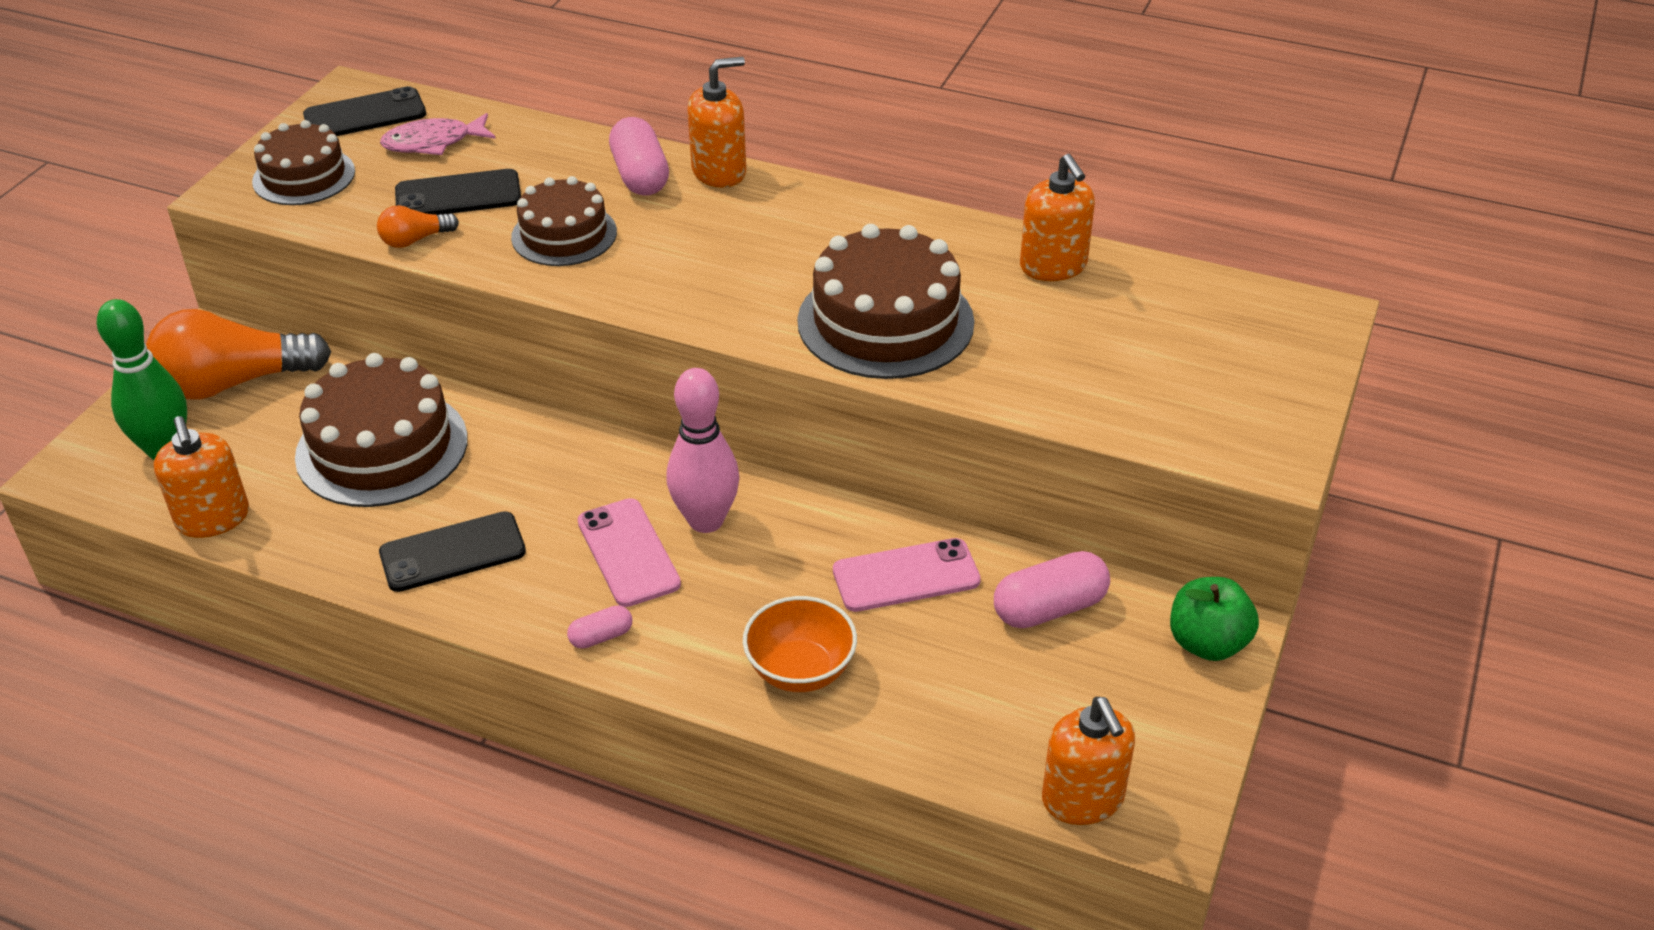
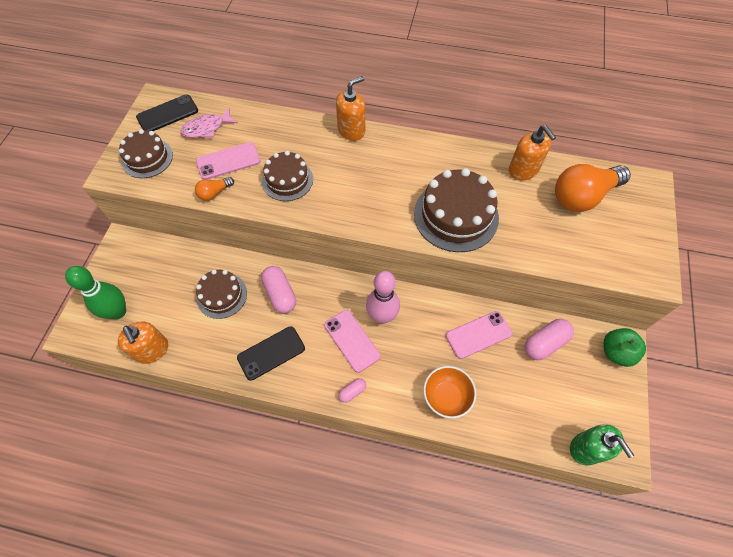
camera: 10 degrees left, 20 degrees up
(234, 383) = (140, 266): orange light bulb -> orange light bulb (583, 196)
(382, 447) = (221, 295): brown cake -> brown cake, size x0.63
(458, 195) = (228, 161): black phone -> pink phone
(640, 176) = (314, 137): pink capsule -> pink capsule (280, 294)
(1083, 798) = (586, 449): orange soap dispenser -> green soap dispenser

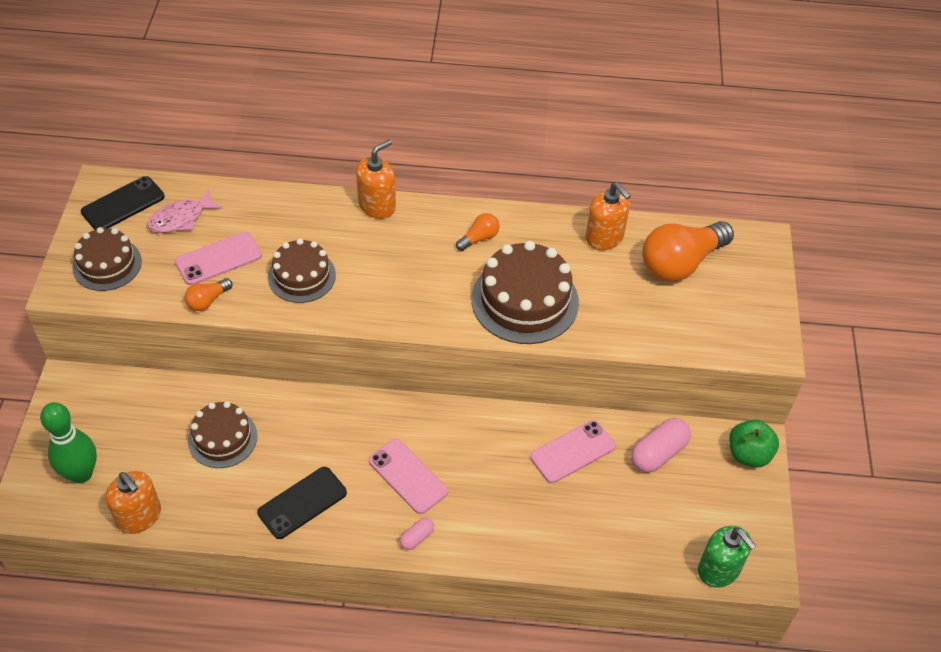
camera: 10 degrees left, 10 degrees down
(280, 294) = (303, 429): pink capsule -> none
(382, 316) = (444, 442): pink bowling pin -> none
(425, 162) = (479, 238): none -> orange light bulb
(446, 397) = (539, 530): orange bowl -> none

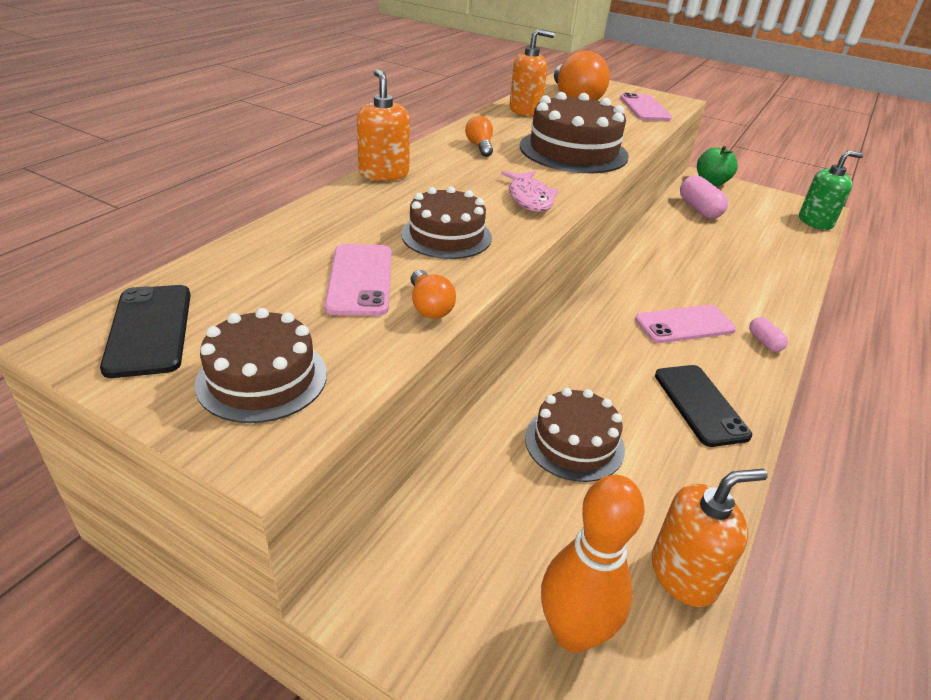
camera: 65 degrees left, 15 degrees down
(81, 473) = (573, 633): green bowling pin -> orange bowling pin
(181, 219) = (249, 288): pink fish -> pink fish (529, 198)
(572, 452) = (685, 239): pink phone -> pink phone (644, 108)

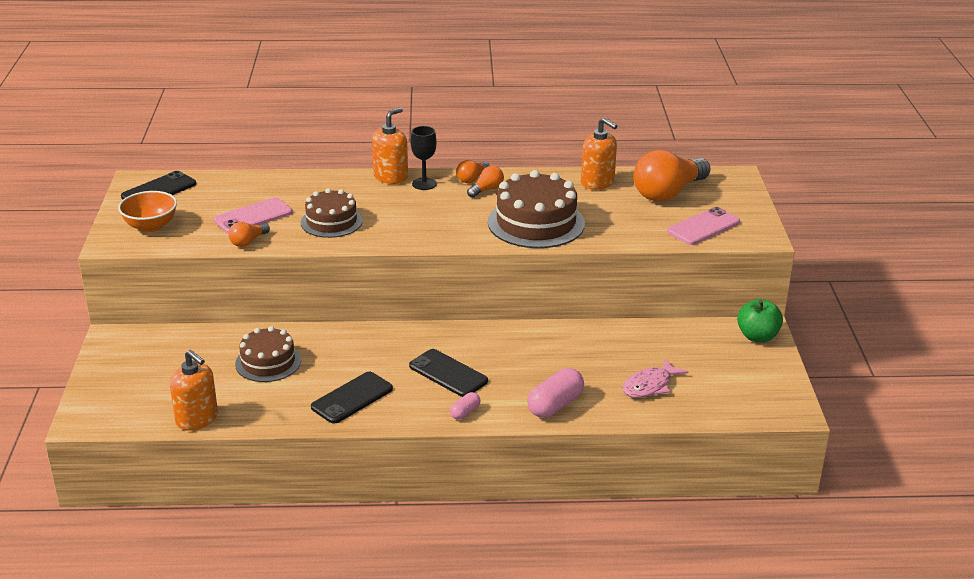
camera: 60 degrees right, 5 degrees down
(262, 378) = (151, 226): brown cake -> orange bowl
(425, 165) = (424, 184): none -> black goblet
(447, 144) = (472, 179): none -> orange light bulb
(529, 198) = (421, 230): pink fish -> pink fish (650, 386)
(573, 633) = (136, 395): orange bowling pin -> none
(684, 325) = (448, 373): pink phone -> black phone
(699, 209) = (676, 342): pink capsule -> pink capsule (555, 405)
(815, 222) = (749, 411): green soap dispenser -> none

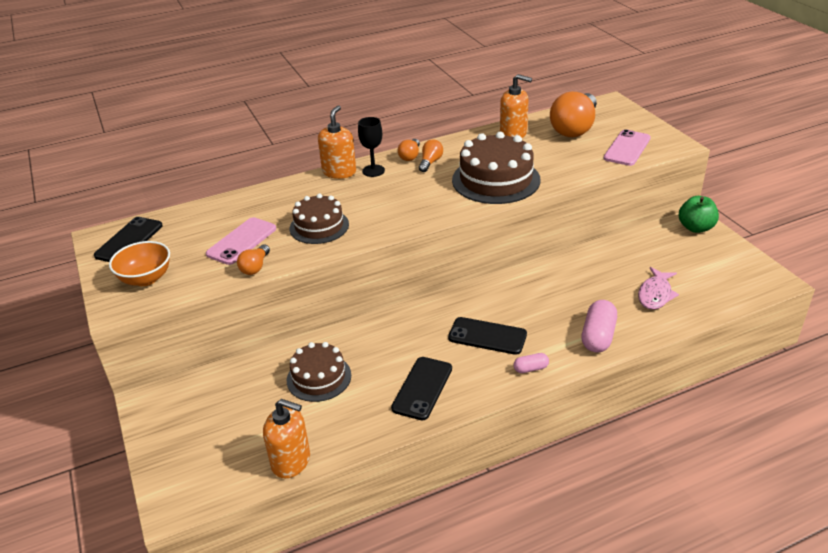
camera: 20 degrees left, 5 degrees up
(465, 412) = (530, 368): pink capsule -> pink capsule turned 60 degrees clockwise

